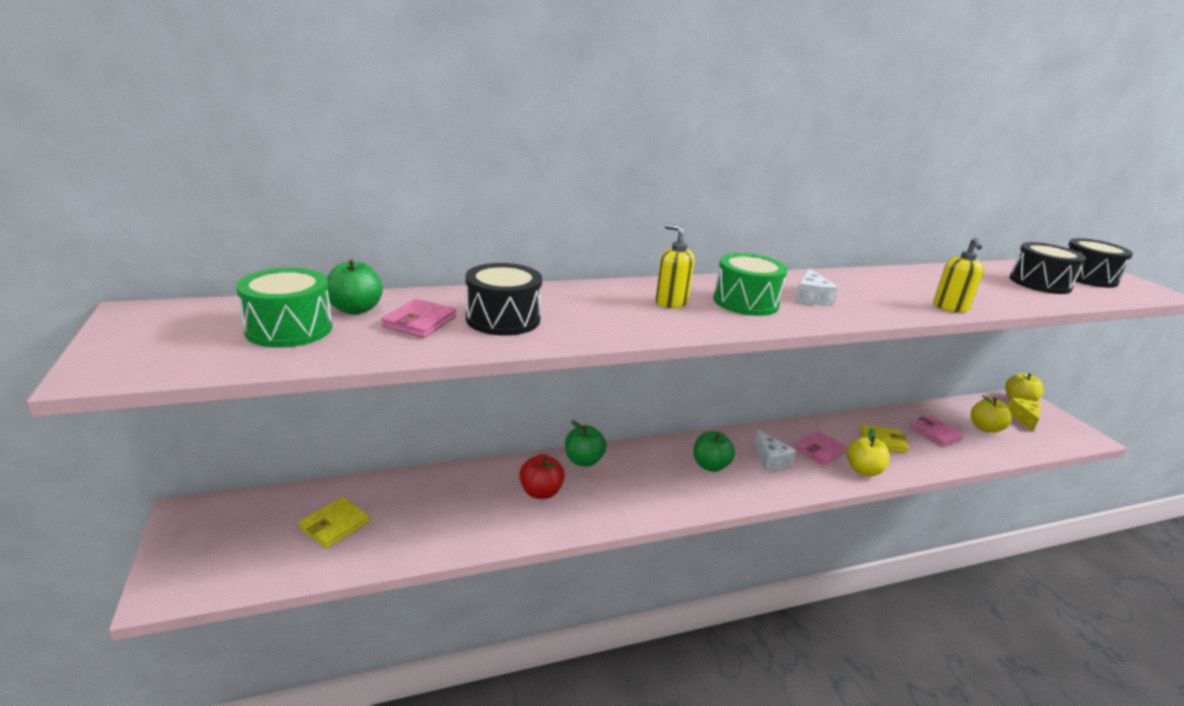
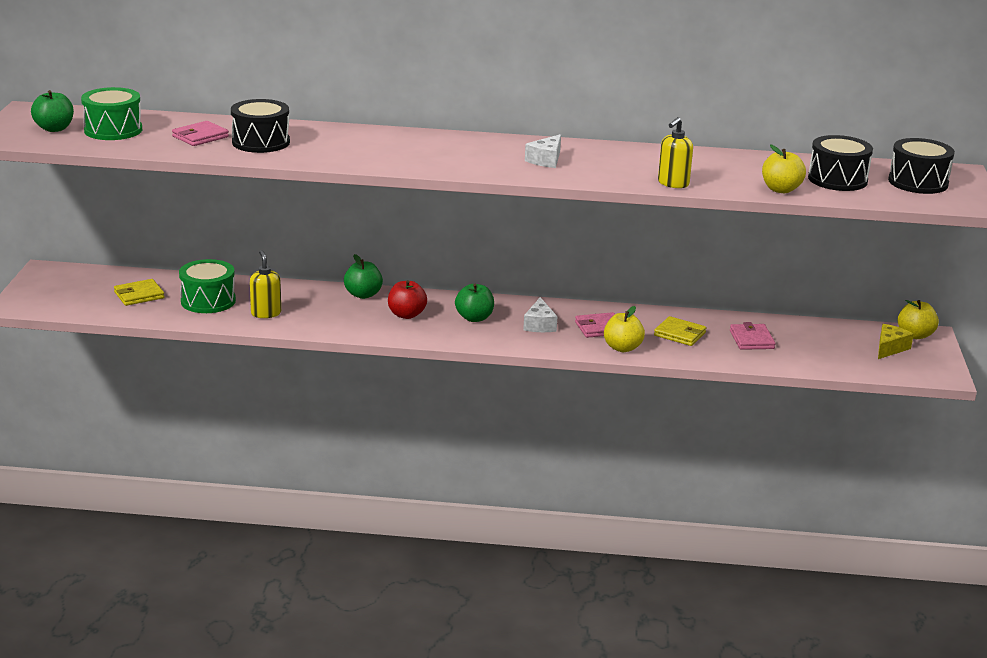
camera: 25 degrees right, 0 degrees up
(355, 309) = (165, 124): green apple -> green apple (54, 129)
(541, 492) = (306, 306): red apple -> red apple (406, 315)
(671, 302) = (409, 148): yellow soap dispenser -> yellow soap dispenser (266, 313)
(746, 302) = (477, 155): green drum -> green drum (208, 301)
(985, 428) = (822, 346): yellow apple -> yellow apple (781, 189)

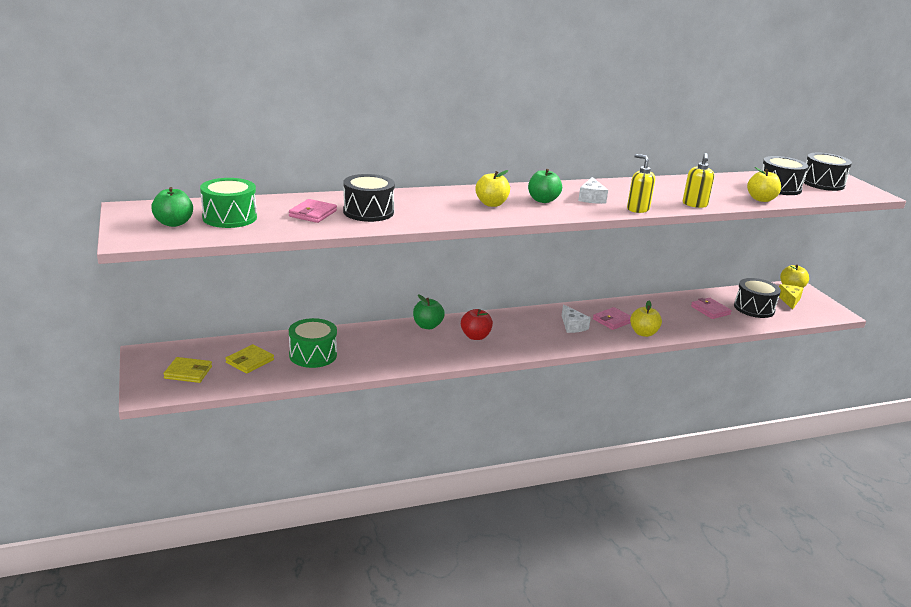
camera: 25 degrees left, 0 degrees up
(266, 313) = (370, 357): yellow soap dispenser -> yellow soap dispenser (637, 209)
(411, 151) = (491, 204): none -> yellow apple
(474, 318) = (524, 329): green apple -> green apple (543, 200)
(680, 334) = (665, 315): yellow wallet -> yellow wallet (188, 372)
(820, 348) = (754, 308): none -> black drum

